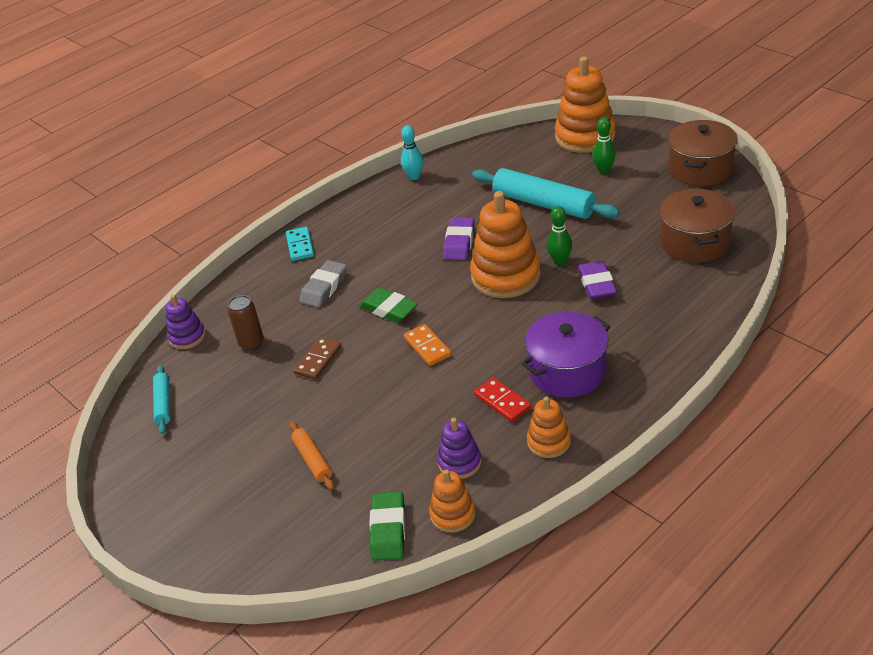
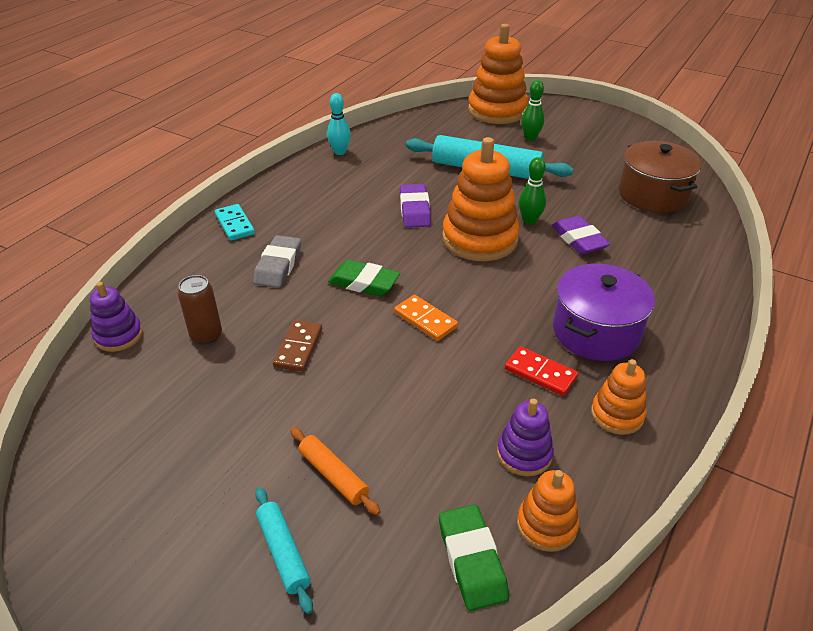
camera: 20 degrees left, 0 degrees up
(163, 403) = (103, 424): turquoise rolling pin -> turquoise rolling pin (283, 552)
(700, 169) = (620, 133): brown pot -> none

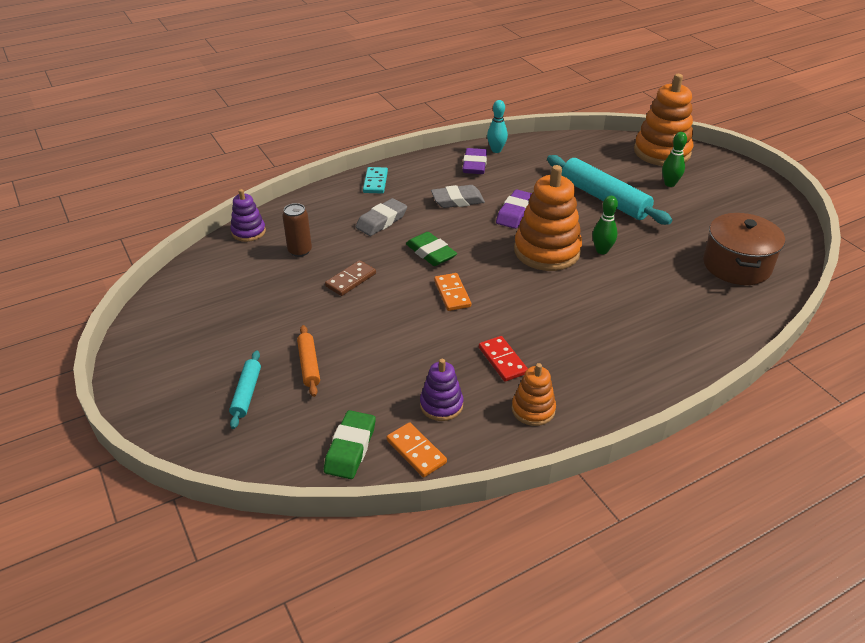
camera: 30 degrees right, 0 degrees up
(344, 216) = (457, 200): none -> grey eraser
(546, 525) = (416, 451): orange stacking toy -> orange domino
(579, 240) = (629, 279): purple eraser -> purple eraser (474, 165)
(596, 332) = (574, 349): purple pot -> none

